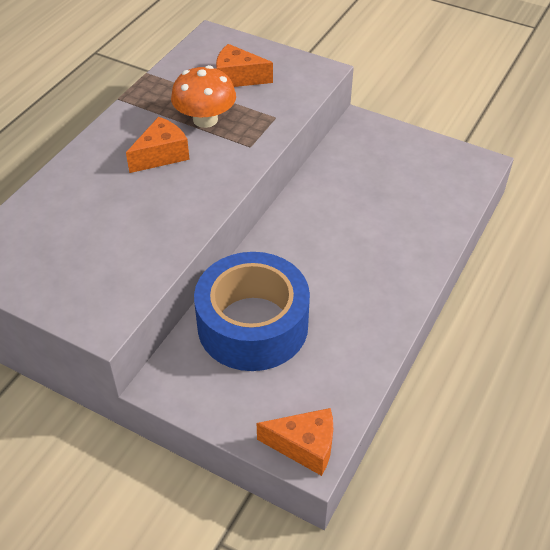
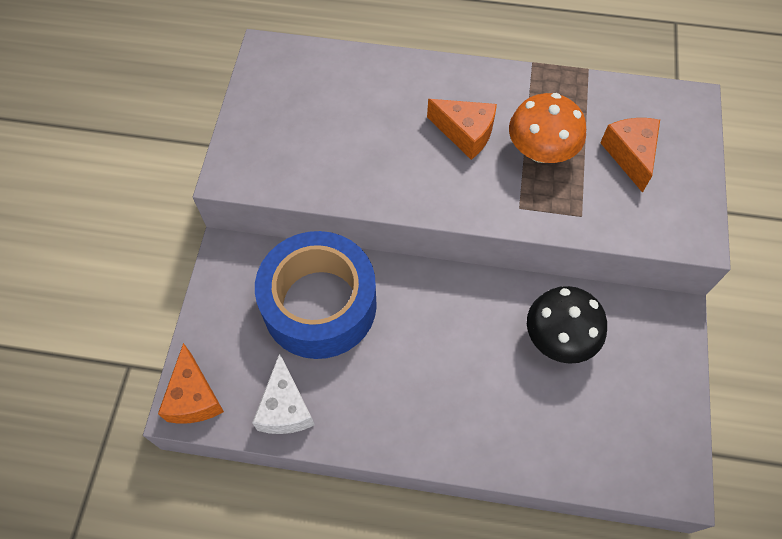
camera: 70 degrees right, 15 degrees up
(343, 375) = (285, 408): none -> white cheese
(351, 185) = (559, 337): none -> black mushroom

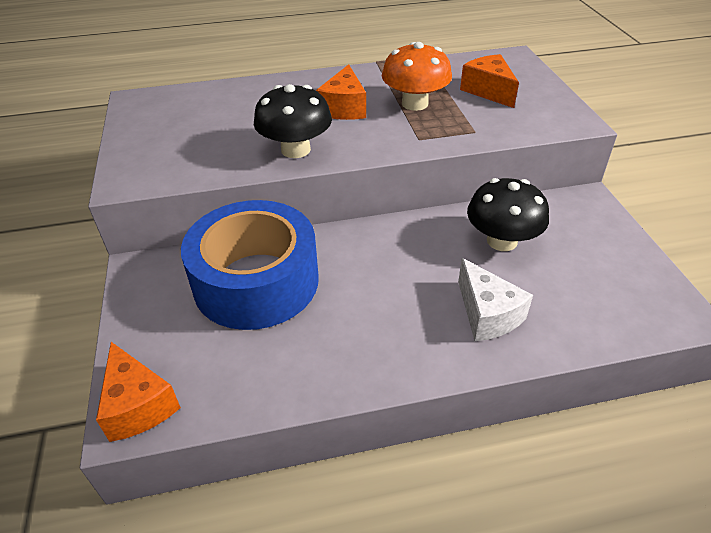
camera: 20 degrees left, 20 degrees down
(285, 408) = (254, 380): white cheese -> white cheese (487, 314)
(394, 183) = (295, 150): none -> black mushroom
(465, 133) = (344, 108): orange cheese -> orange cheese turned 90 degrees clockwise

